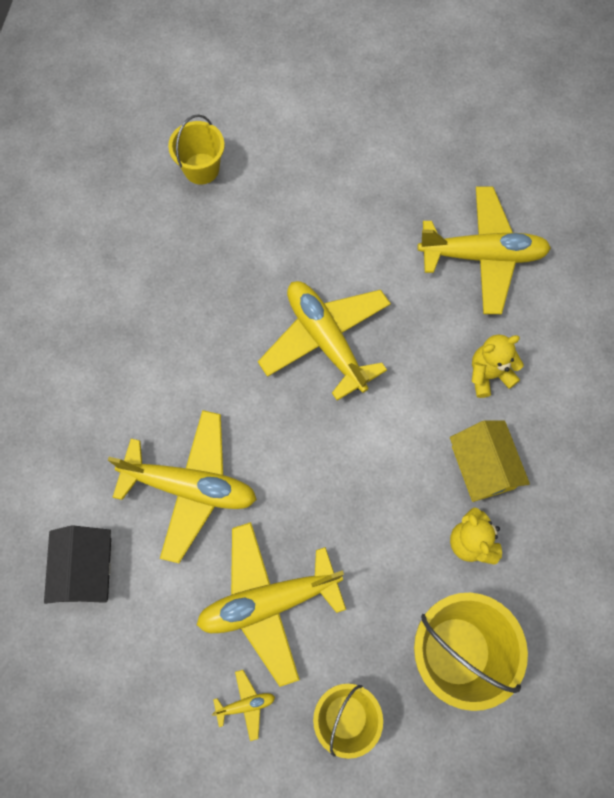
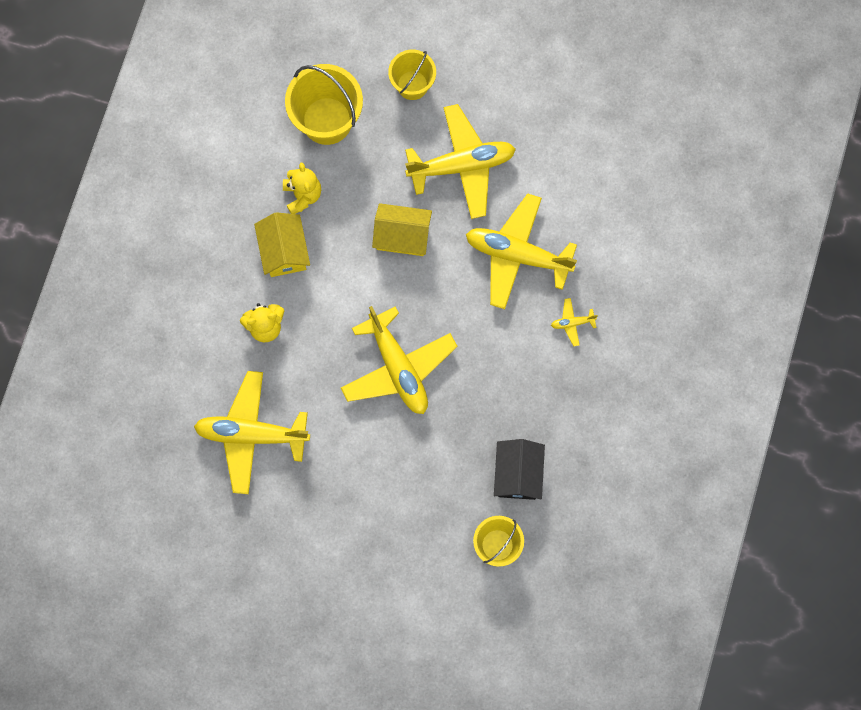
camera: 175 degrees left, 5 degrees up
(86, 569) = (599, 200): black house -> black house (518, 474)
(245, 704) = (483, 98): yellow plane -> yellow plane (572, 323)
(337, 499) = (402, 236): none -> yellow house

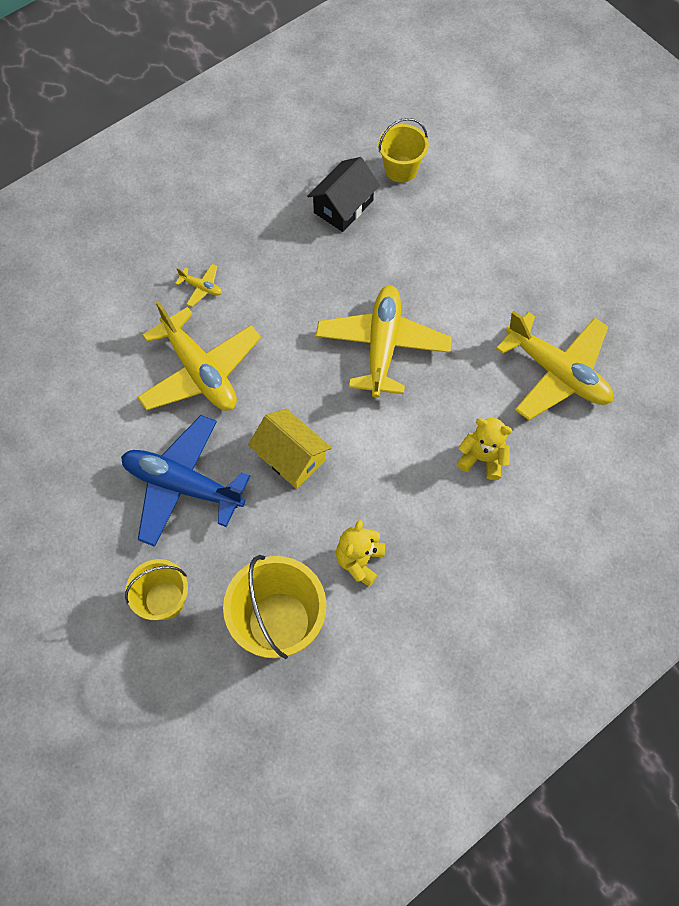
camera: 145 degrees left, 10 degrees down
(284, 251) = (416, 517): yellow house -> none
(462, 165) = (183, 485): yellow plane -> blue plane

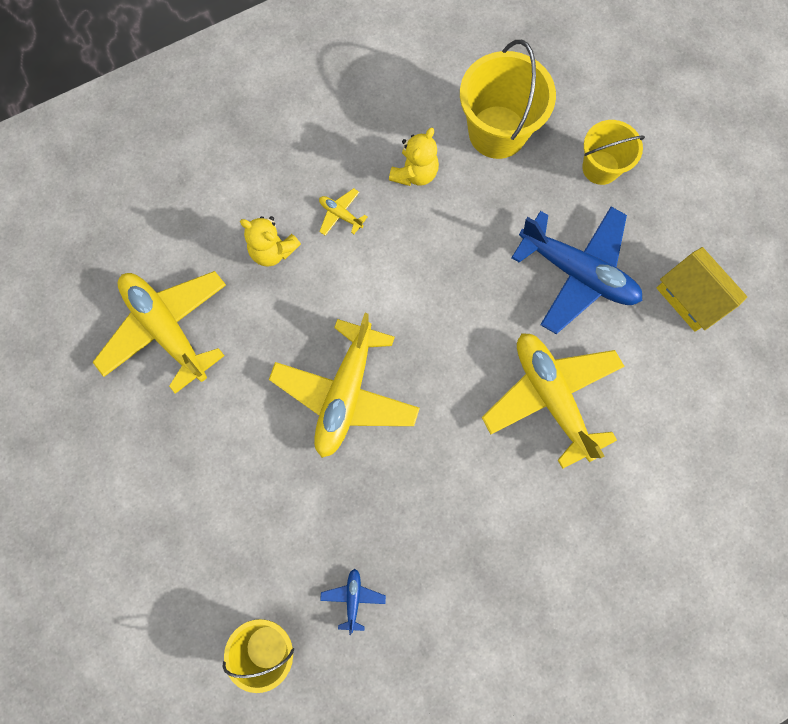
camera: 170 degrees left, 10 degrees up
(201, 287) = (542, 507): yellow plane -> yellow plane (340, 214)
(291, 457) = (465, 284): yellow house -> yellow house (691, 297)
(343, 206) = (353, 598): black house -> blue plane

